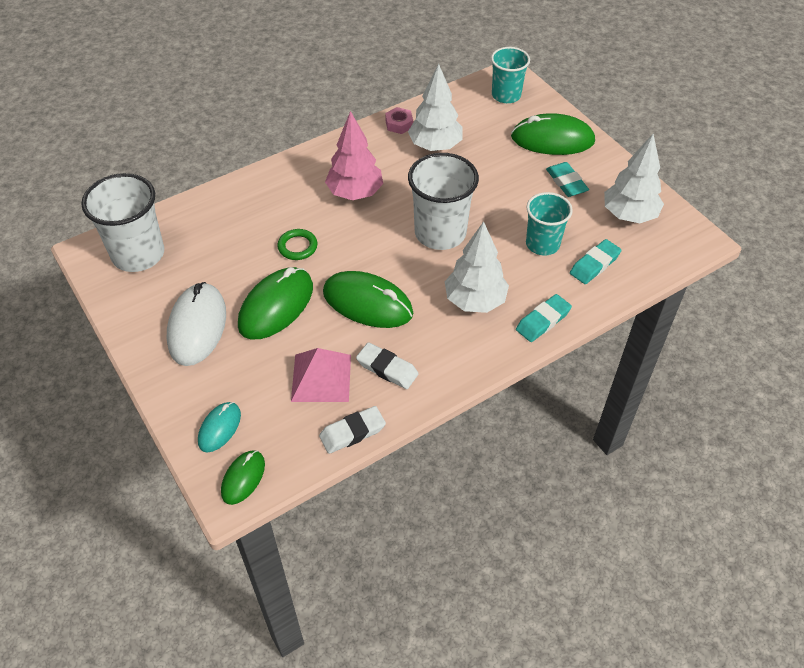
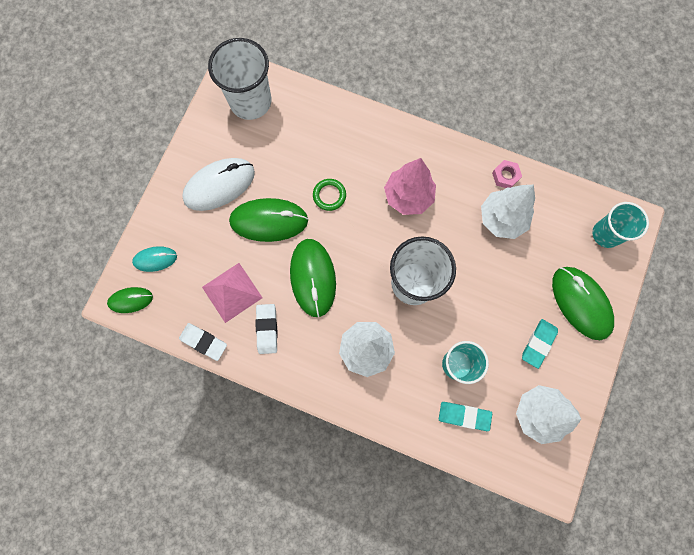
camera: 55 degrees right, 25 degrees up
(543, 321) = (381, 409): turquoise eraser -> none

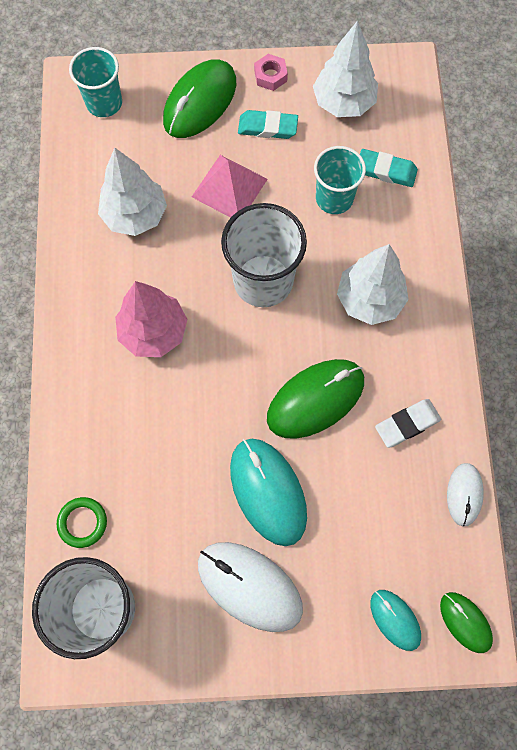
camera: 115 degrees left, 5 degrees down
(204, 342) = (464, 494): white eraser -> white mouse
(232, 292) = (385, 491): pink pyramid -> pink pyramid (229, 187)
(269, 221) = (268, 491): green mouse -> turquoise mouse
(329, 195) = (196, 430): green ring -> green ring (82, 522)
(464, 416) = (386, 171): turquoise eraser -> turquoise eraser turned 60 degrees counterclockwise
(505, 176) = (76, 231): pink nut -> pink nut (270, 76)

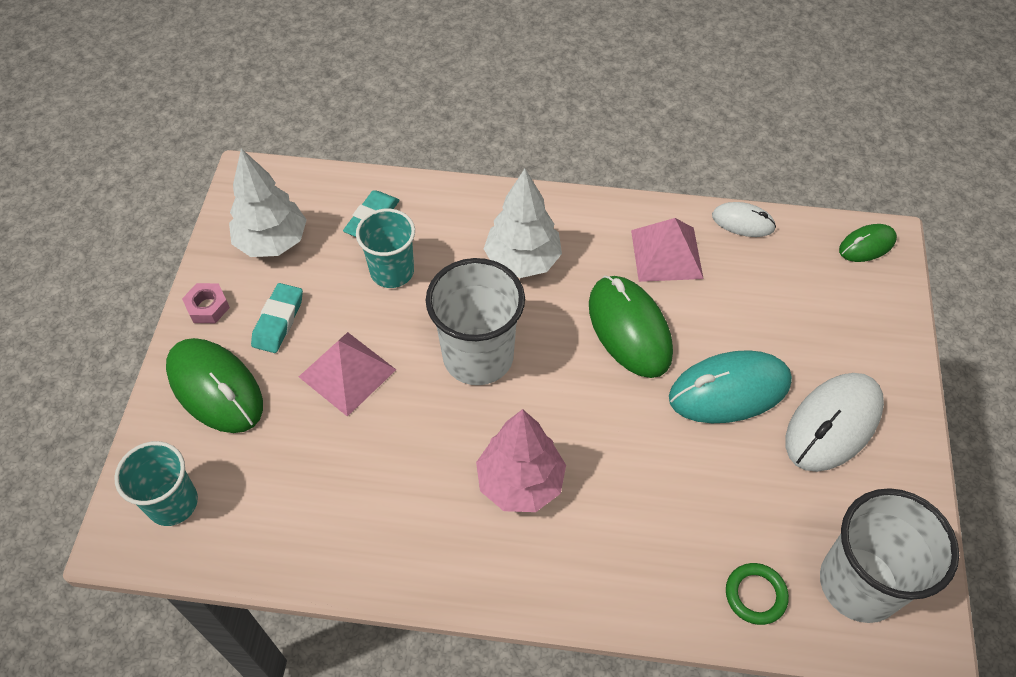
camera: 80 degrees left, 15 degrees down
(135, 215) = (354, 484): white tree -> none
(395, 619) = (865, 300): turquoise mouse -> none
(407, 424) = (666, 254): white eraser -> pink pyramid

